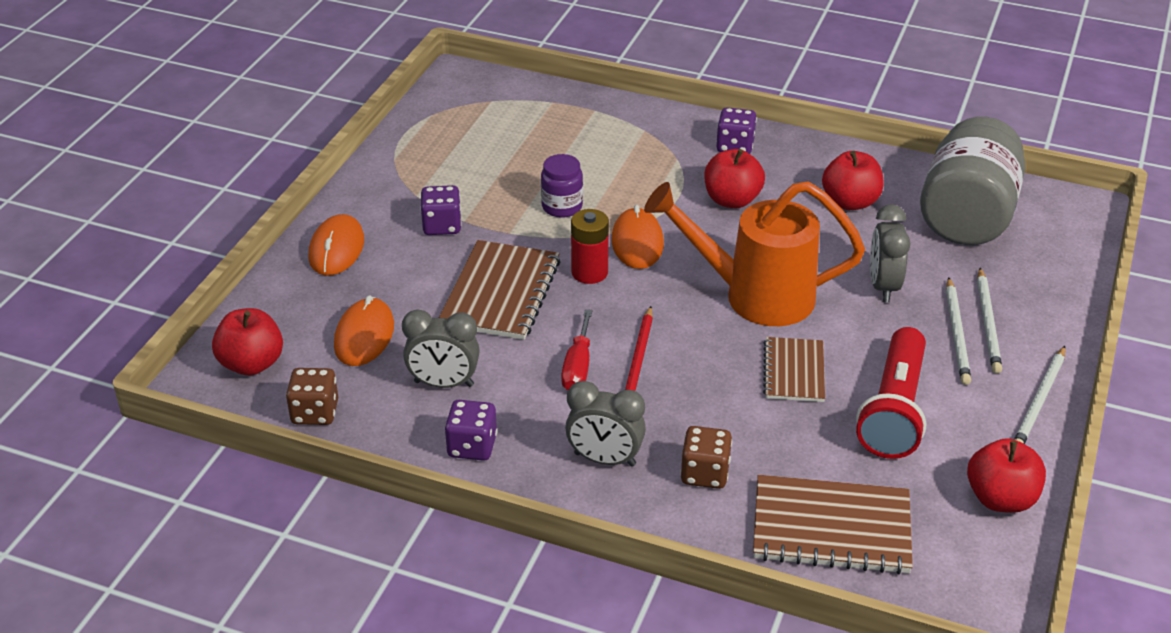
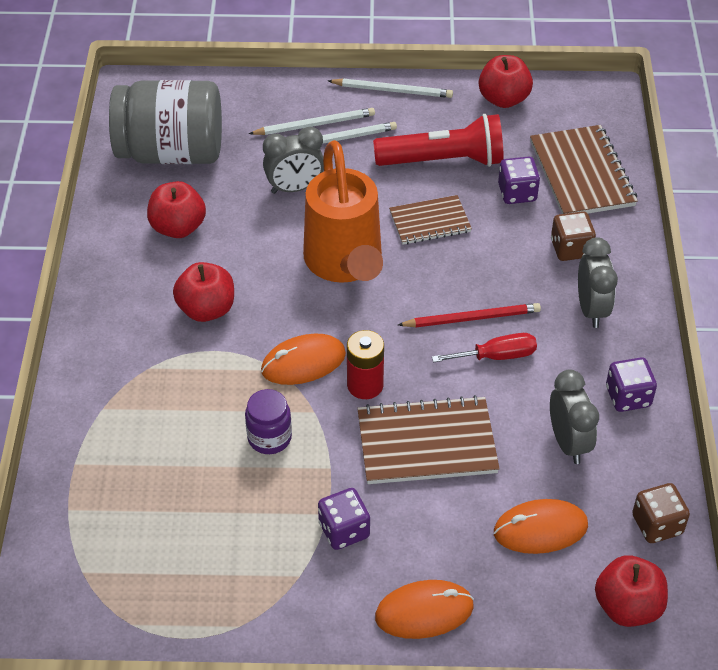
camera: 110 degrees left, 10 degrees up
(735, 146) = (111, 327): purple dice -> purple dice (517, 193)

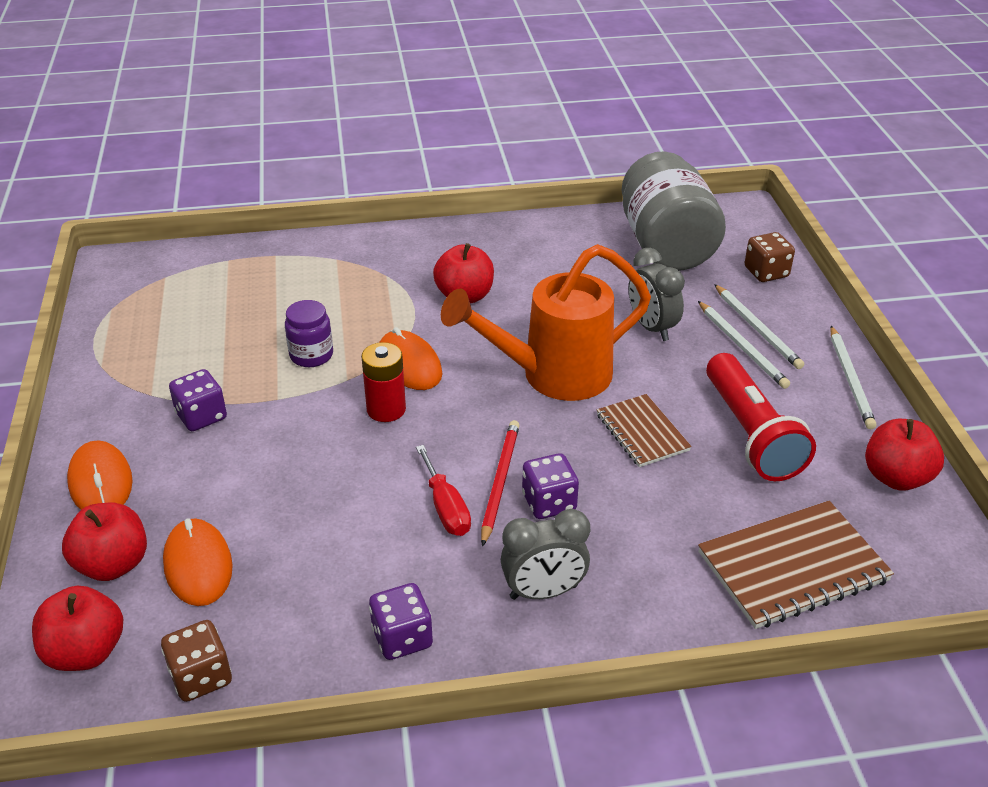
camera: 80 degrees right, 10 degrees down
(178, 227) = (565, 264): red apple -> red apple (113, 564)
(426, 443) = (313, 463): brown notebook -> none
(472, 318) = (500, 482): red pencil -> red pencil turned 150 degrees counterclockwise
(517, 193) = (725, 504): purple dice -> purple dice (549, 502)
(568, 442) = (323, 582): grey clock -> none
(570, 249) = (645, 564): brown dice -> brown dice (766, 272)

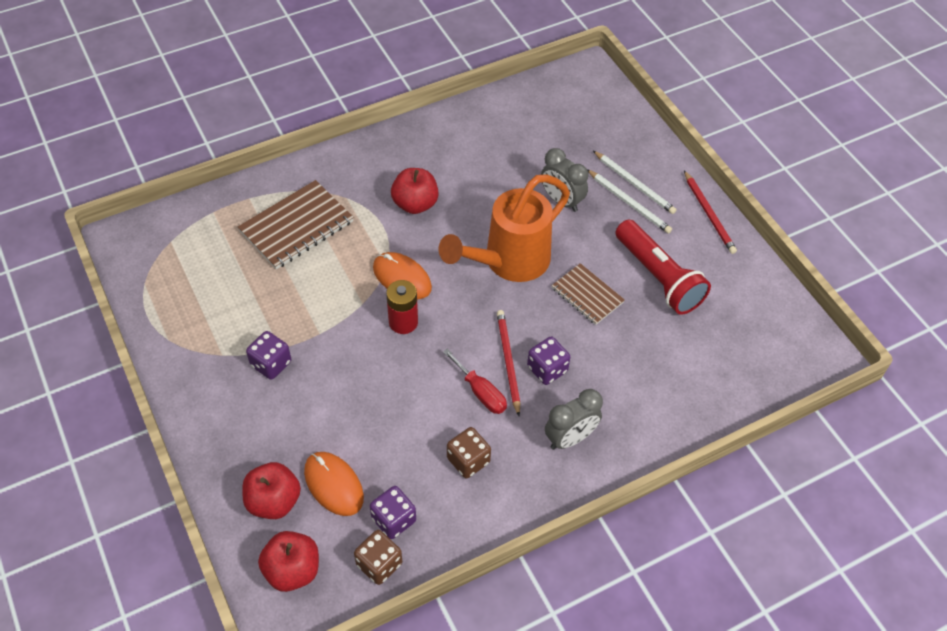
camera: 20 degrees left, 15 degrees up
(100, 482) = (227, 439): orange mouse -> none
(311, 355) = (325, 288): purple jar -> none
(402, 638) = (495, 497): purple dice -> purple dice (394, 520)
(666, 245) = (544, 119): grey jar -> none
(766, 272) = (624, 129): brown dice -> brown dice (468, 460)
(792, 567) = (715, 375): brown notebook -> brown notebook (296, 226)
(850, 380) = (709, 214): white pencil -> red pencil
(896, 477) = (759, 288): red apple -> none

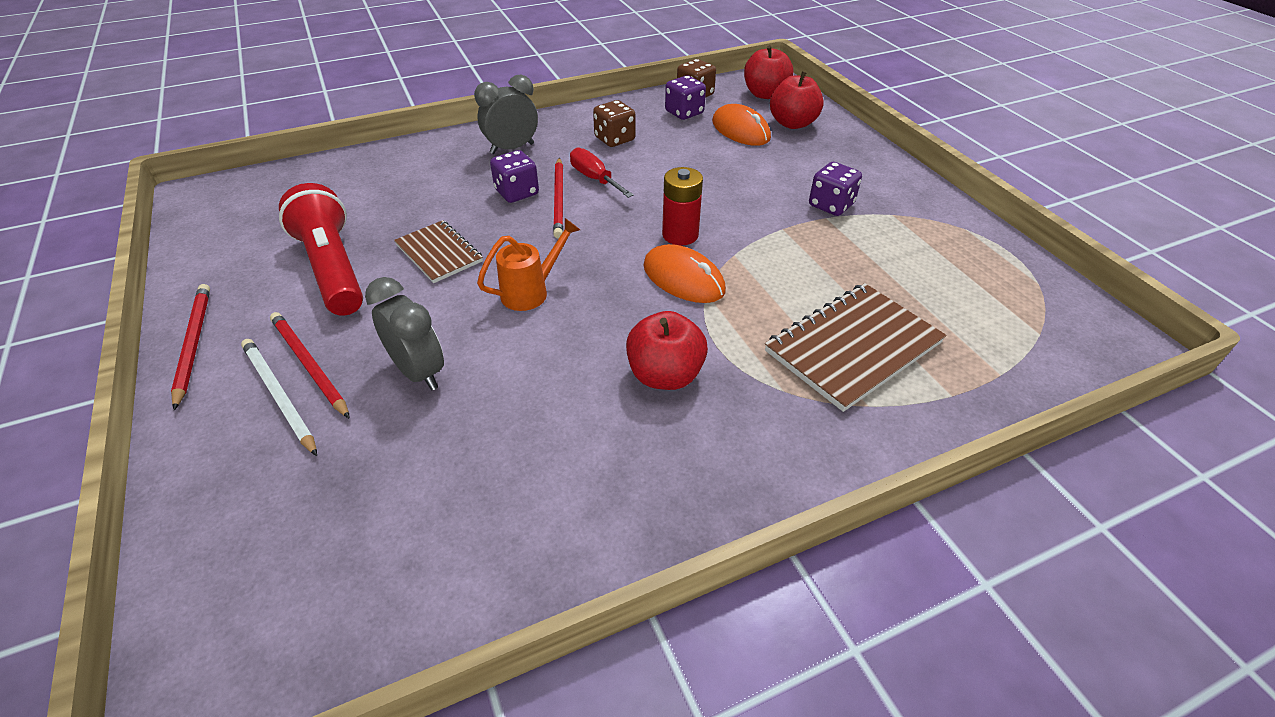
camera: 175 degrees left, 10 degrees down
(509, 262) = (531, 292): orange watering can -> orange watering can, size x0.49
(629, 203) = (309, 365): white pencil -> red pencil

